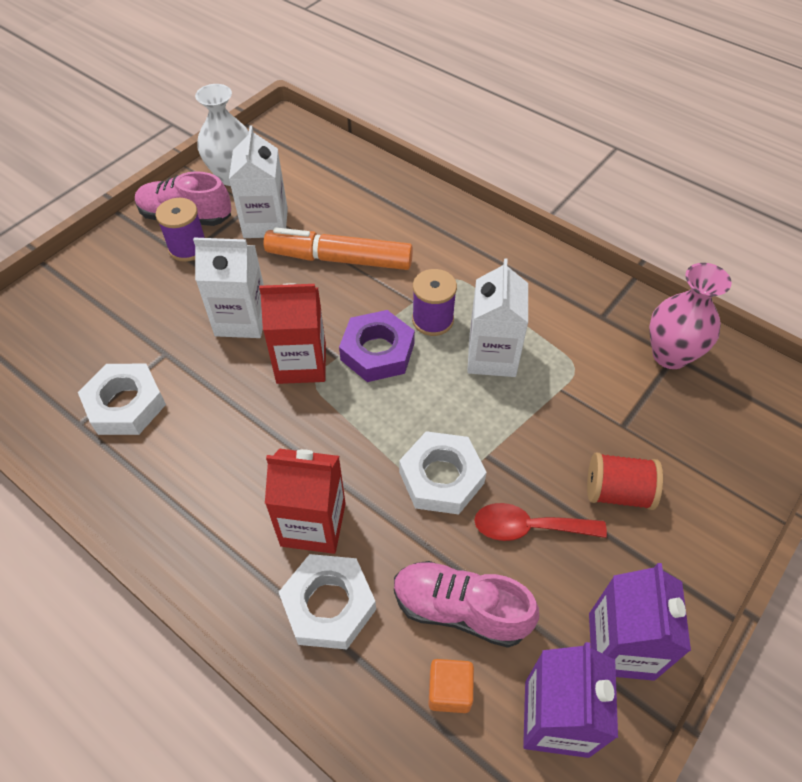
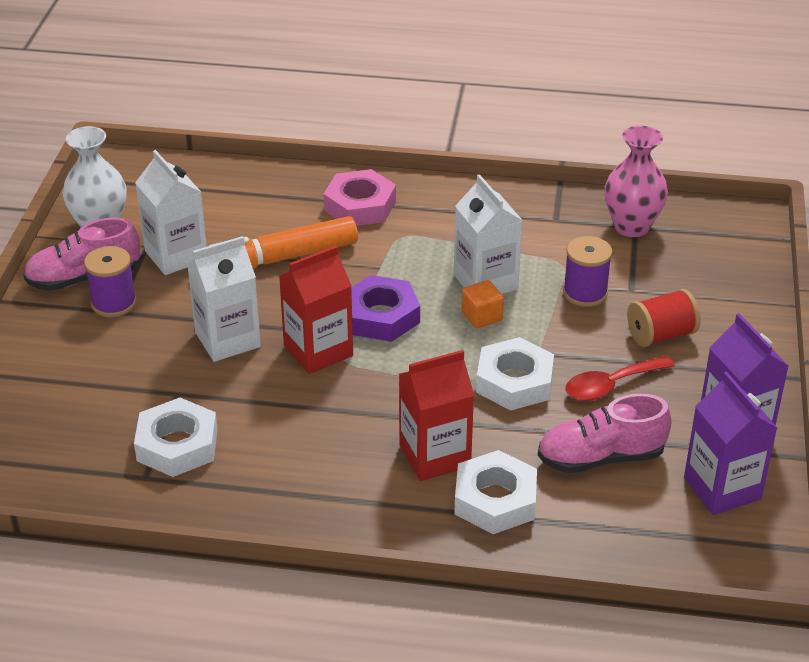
camera: 30 degrees left, 15 degrees down
(432, 320) = (410, 274): purple spool -> purple spool (585, 293)
(441, 234) = (360, 206): none -> pink nut
(449, 690) = (633, 508): orange cube -> orange cube (481, 316)

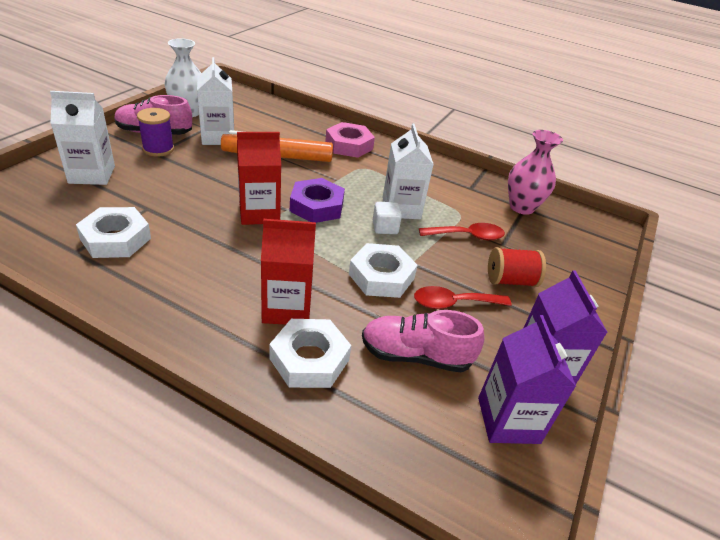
camera: 15 degrees right, 0 degrees up
(228, 340) = (207, 189): white carton -> white carton (92, 174)
(481, 316) = (385, 227): orange cube -> white cube
(585, 293) = (467, 236): purple spool -> red spoon

